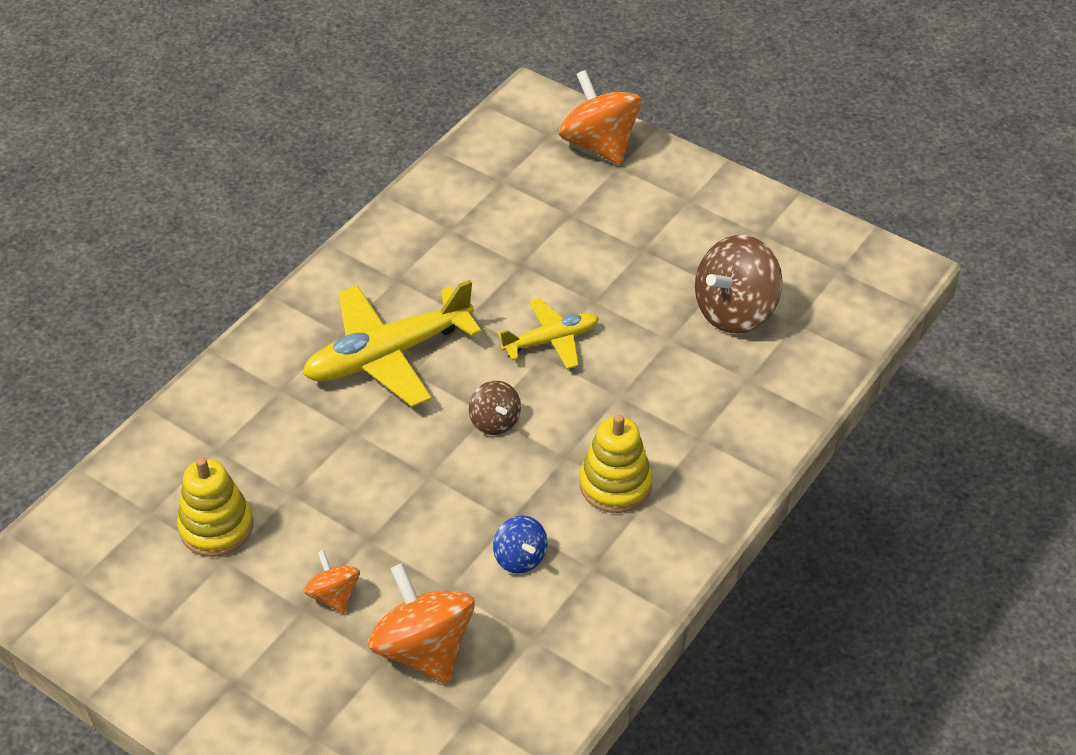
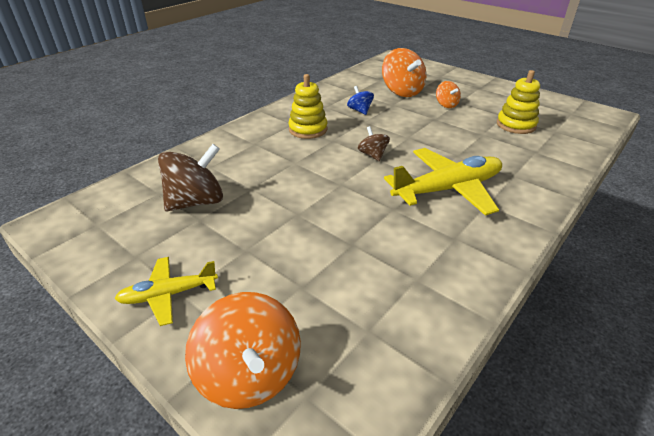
camera: 175 degrees left, 10 degrees down
(551, 340) = (333, 191): yellow plane -> yellow plane (168, 295)

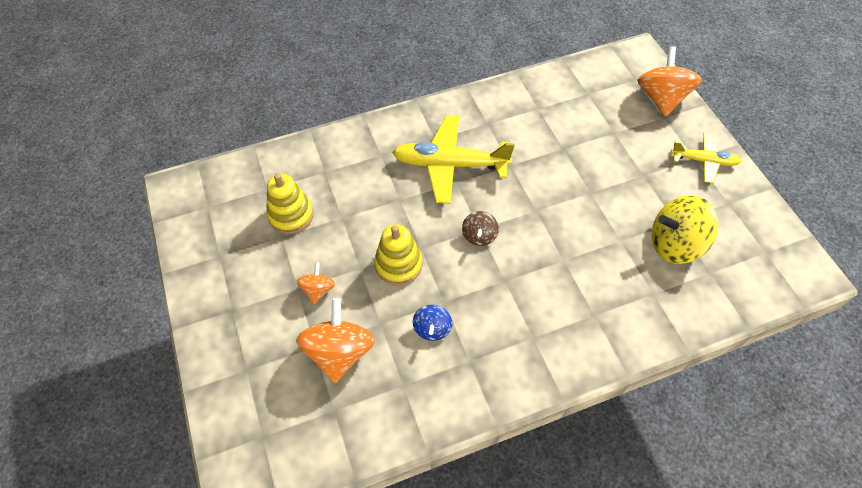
camera: 150 degrees left, 20 degrees up
(196, 202) = (675, 244): brown spinning top -> yellow spinning top
(308, 129) = (520, 315): yellow stacking toy -> yellow stacking toy (398, 264)

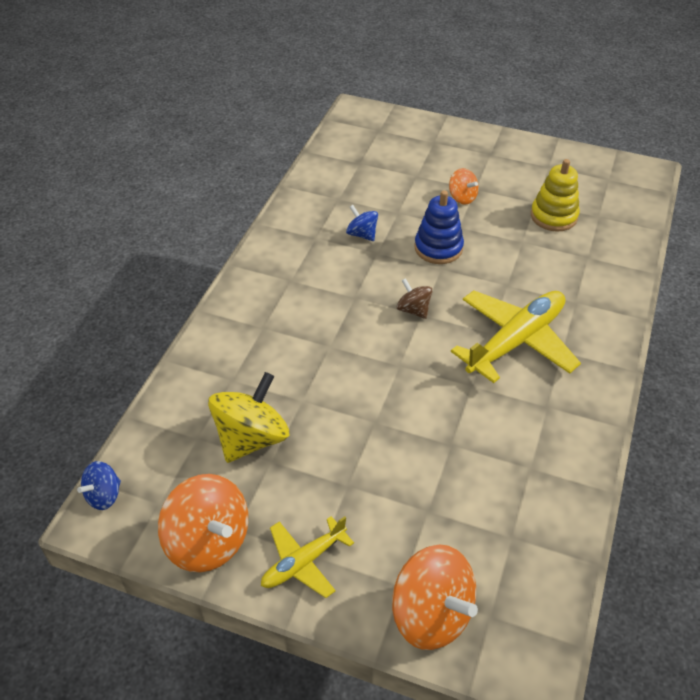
camera: 130 degrees right, 10 degrees down
(339, 352) = (398, 184): orange spinning top -> orange spinning top (208, 541)
(398, 264) = (438, 248): yellow stacking toy -> blue stacking toy
(799, 285) = (104, 495): none -> blue spinning top

